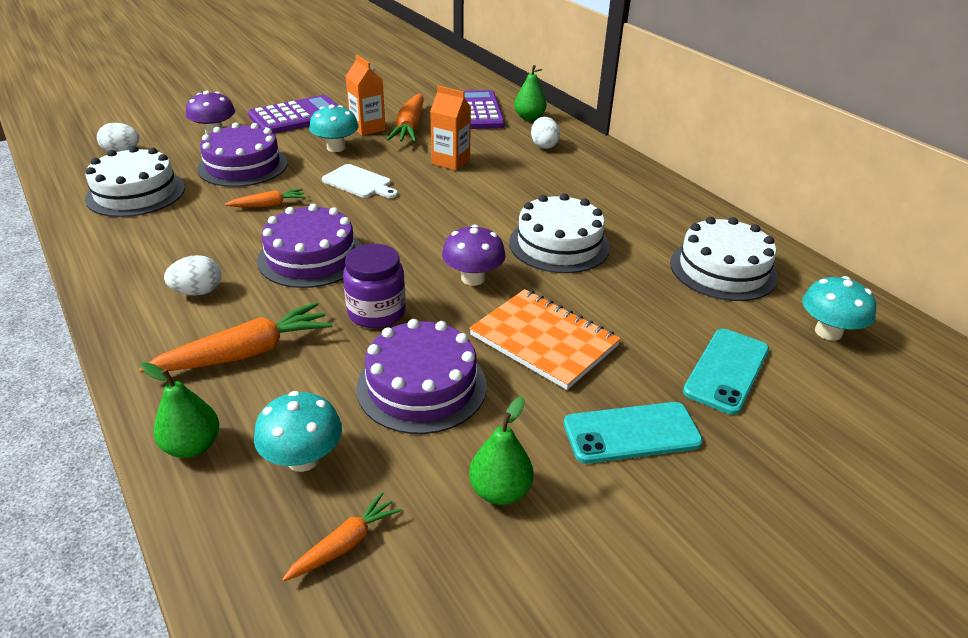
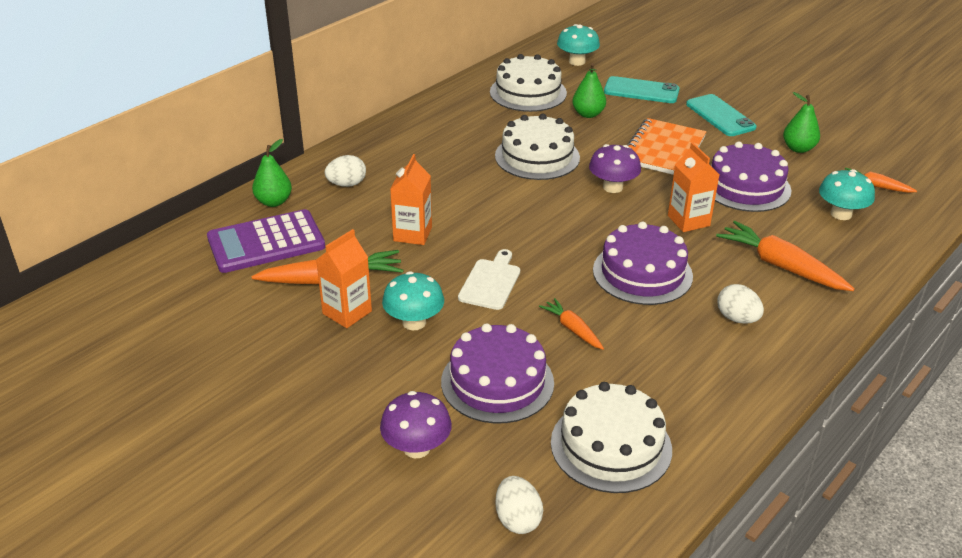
camera: 105 degrees left, 0 degrees up
(192, 446) = (874, 257): green pear -> green pear (588, 114)
(297, 116) = (331, 385): purple calculator -> none
(376, 312) = (688, 221): purple jar -> orange carton

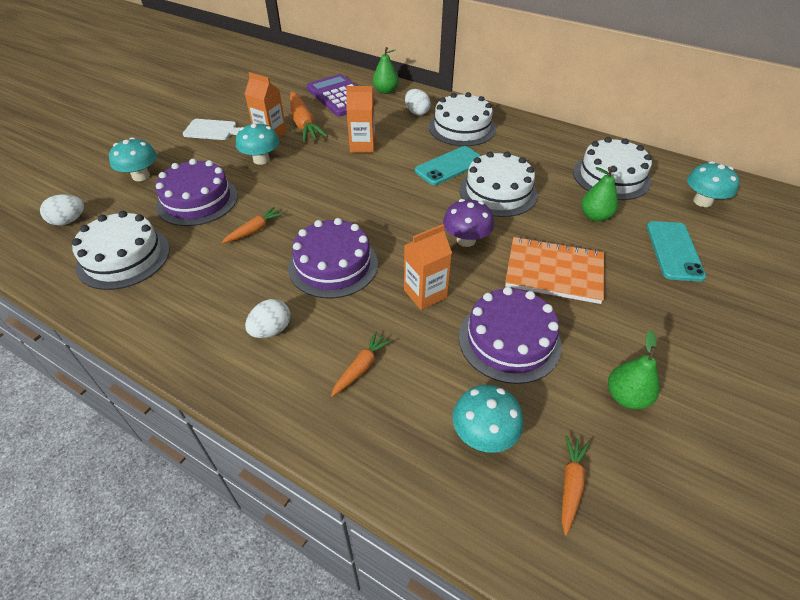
camera: 80 degrees right, 10 degrees up
(400, 158) = (462, 128): none -> white cake
(416, 448) = (141, 176): purple mushroom -> turquoise mushroom
(491, 282) = (309, 186): white cutting board -> white cutting board (213, 130)
(720, 116) = (662, 318): turquoise phone -> turquoise phone (449, 166)
(780, 266) = (361, 367): orange carrot -> orange carrot, size x0.56

